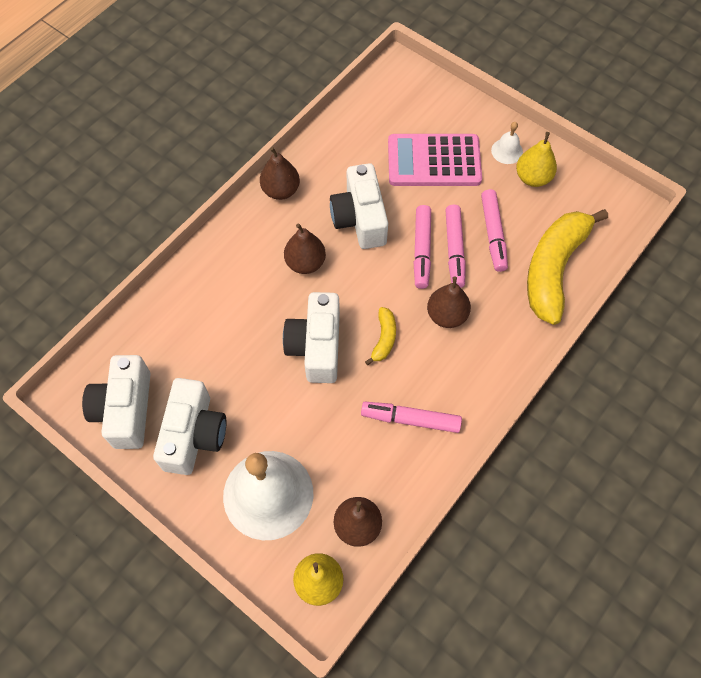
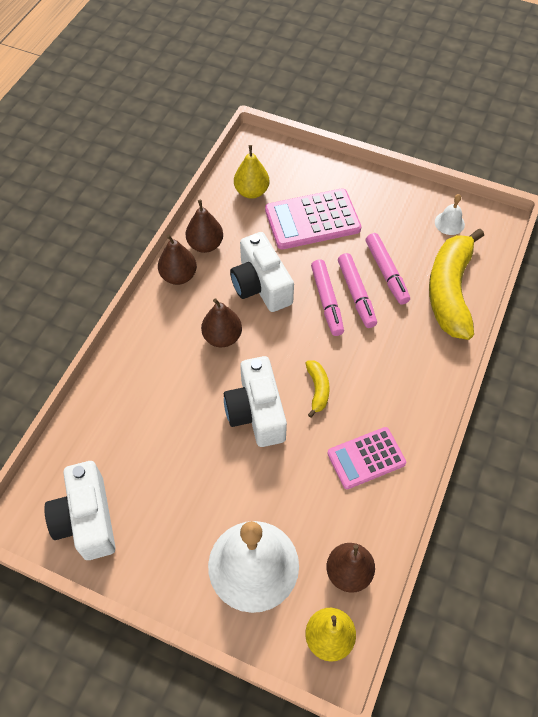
camera: 15 degrees left, 5 degrees down
(194, 434) = (163, 526): white camera -> none
(410, 419) = (366, 458): pink marker -> pink calculator
(446, 315) = (368, 354): brown pear -> brown pear (205, 245)
(507, 151) = (374, 197): white bell -> white bell (449, 223)
(532, 178) = (405, 216): yellow pear -> yellow pear (251, 192)

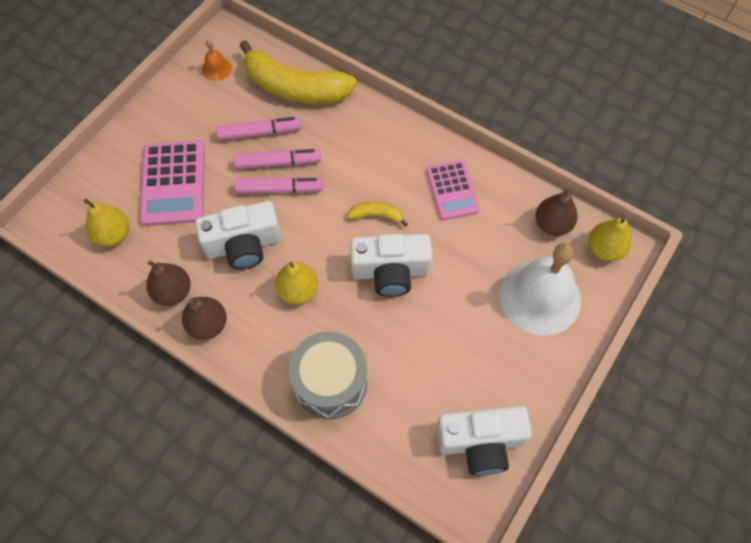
camera: 80 degrees left, 5 degrees up
(135, 379) = (330, 382): none -> grey drum
(222, 337) = (298, 291): brown pear -> yellow pear
(449, 223) = (216, 69): white bell -> orange bell

